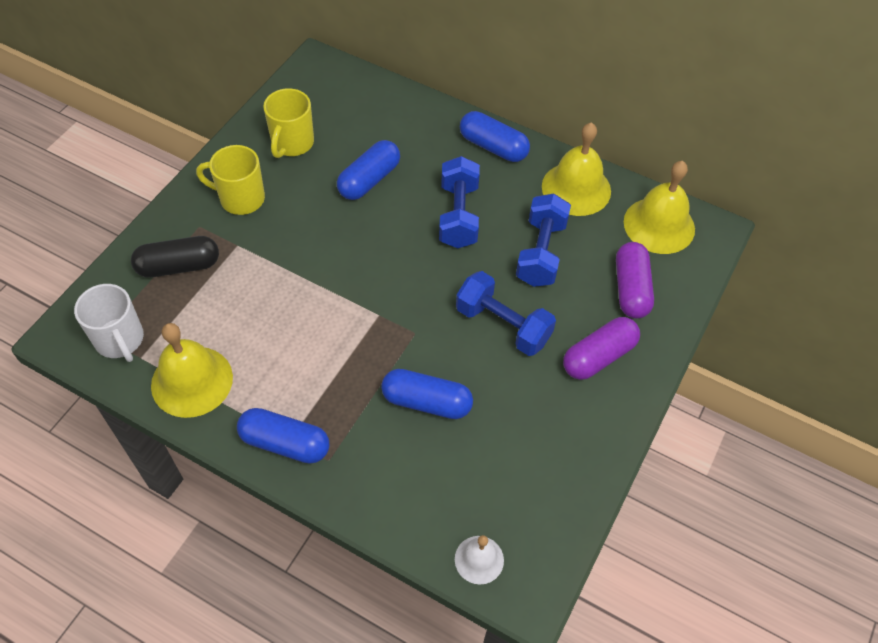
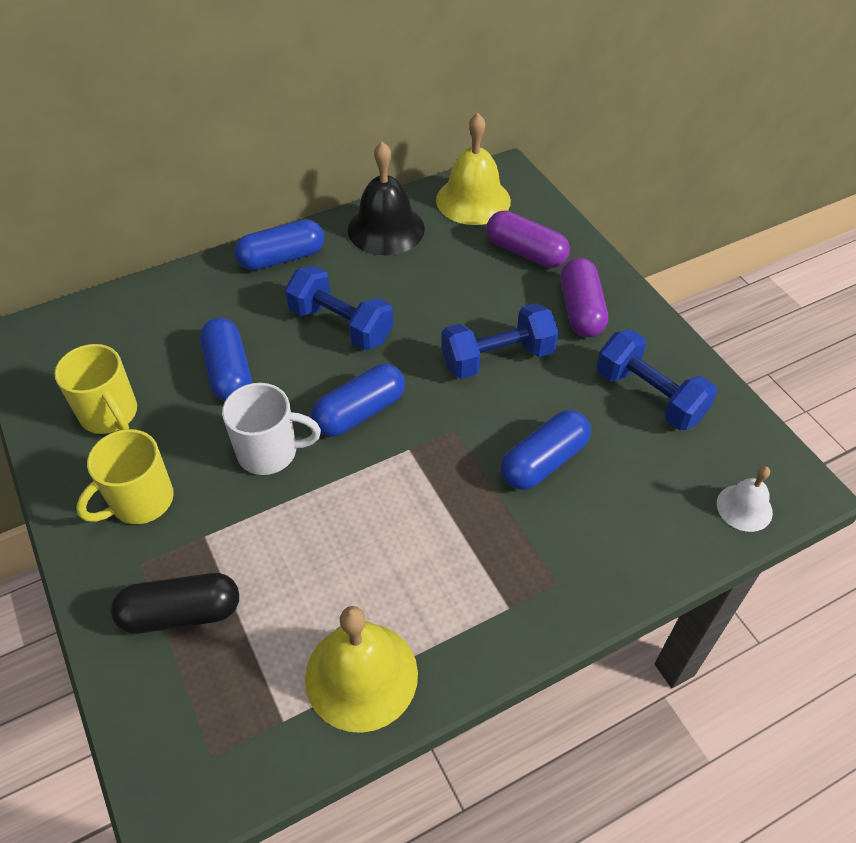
camera: 55 degrees left, 5 degrees down
(120, 340) = (237, 734): white mug -> white mug (269, 452)
(179, 266) = (181, 613): black capsule -> black capsule turned 60 degrees clockwise
(285, 443) = (511, 615): blue capsule -> blue capsule (360, 412)
(541, 253) = (437, 289): blue dumbbell -> blue dumbbell (649, 396)
(576, 188) = (386, 229): yellow bell -> black bell

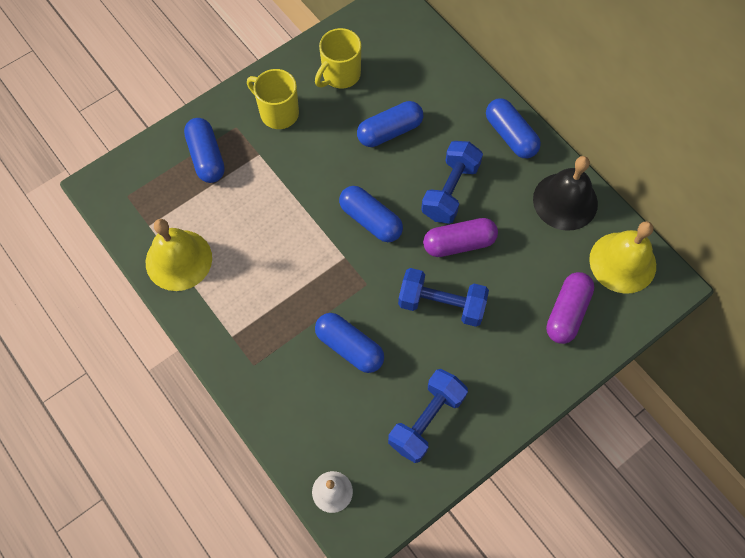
camera: 80 degrees right, 15 degrees up
(181, 613) = (206, 157): black capsule -> blue capsule
(269, 452) = (327, 173): white mug -> none
(497, 358) = (441, 304): blue dumbbell -> blue dumbbell turned 45 degrees counterclockwise
(581, 310) = (508, 362): purple capsule -> purple capsule (459, 243)

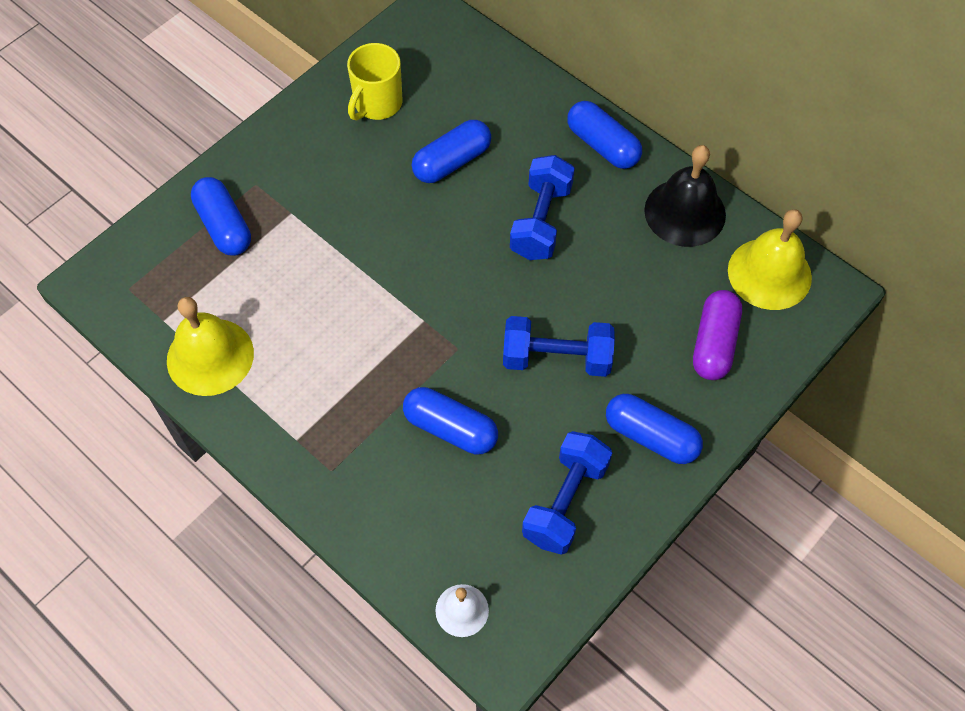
camera: 10 degrees left, 5 degrees down
(278, 113) = (306, 160): yellow mug -> none
(370, 220) = (448, 271): blue capsule -> blue capsule (651, 436)
(459, 243) = (564, 282): purple capsule -> none

